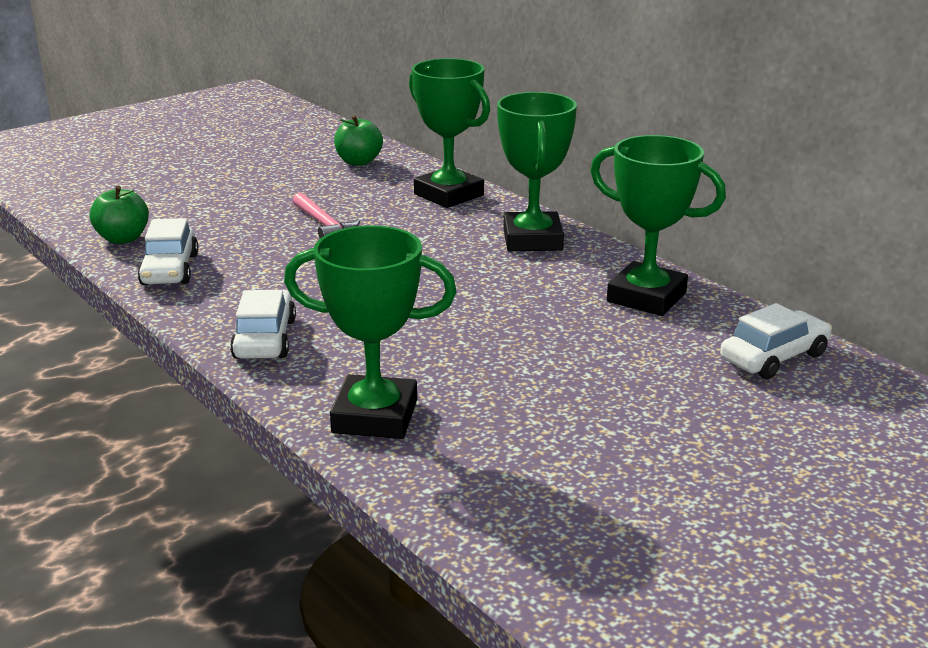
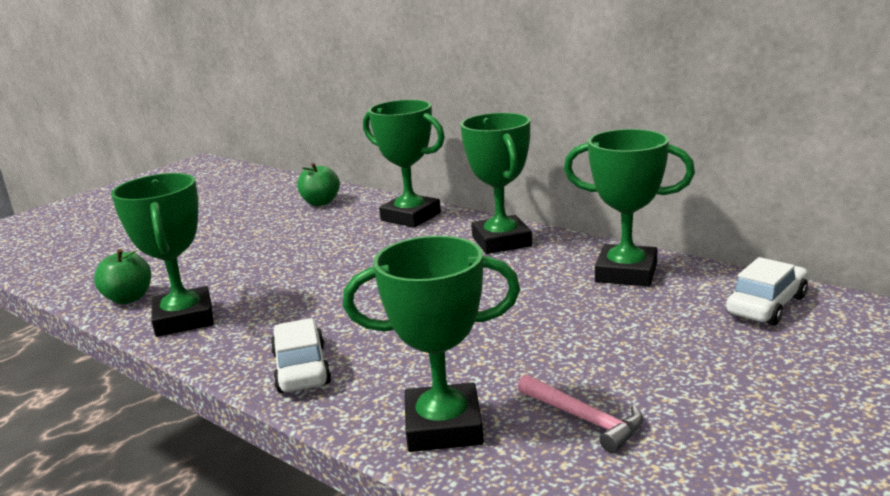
camera: 10 degrees left, 5 degrees down
(170, 270) = (184, 319): white car -> green trophy
(324, 224) = (313, 257): pink hammer -> pink hammer (584, 419)

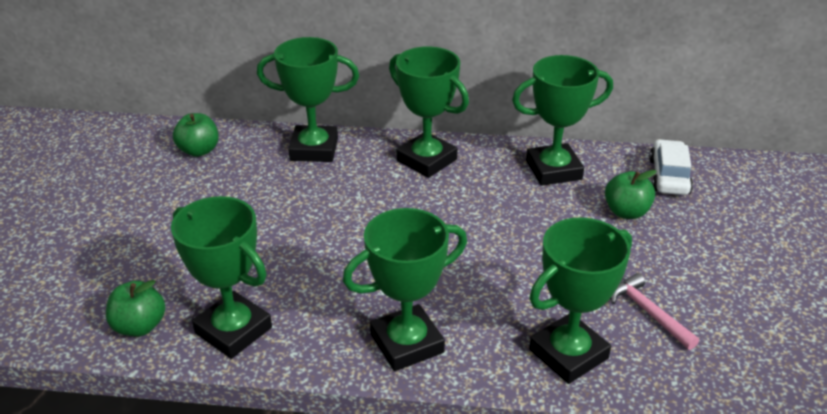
camera: 35 degrees left, 15 degrees up
(301, 369) = (407, 343): white car -> green trophy
(584, 419) = (648, 313): pink hammer -> pink hammer turned 135 degrees counterclockwise
(670, 324) = (626, 212): none -> green apple

